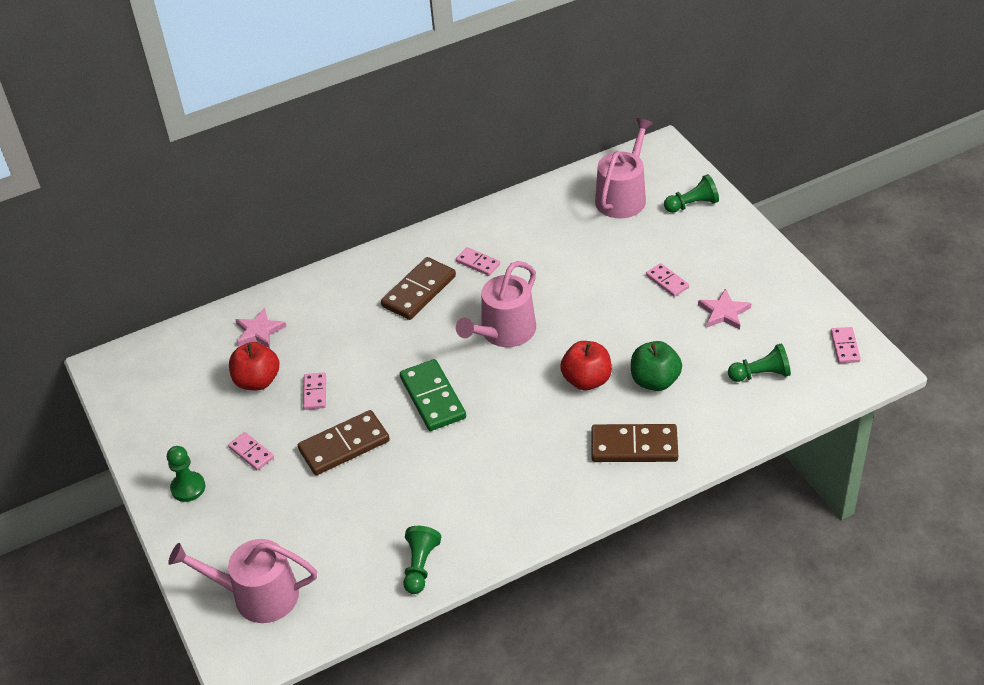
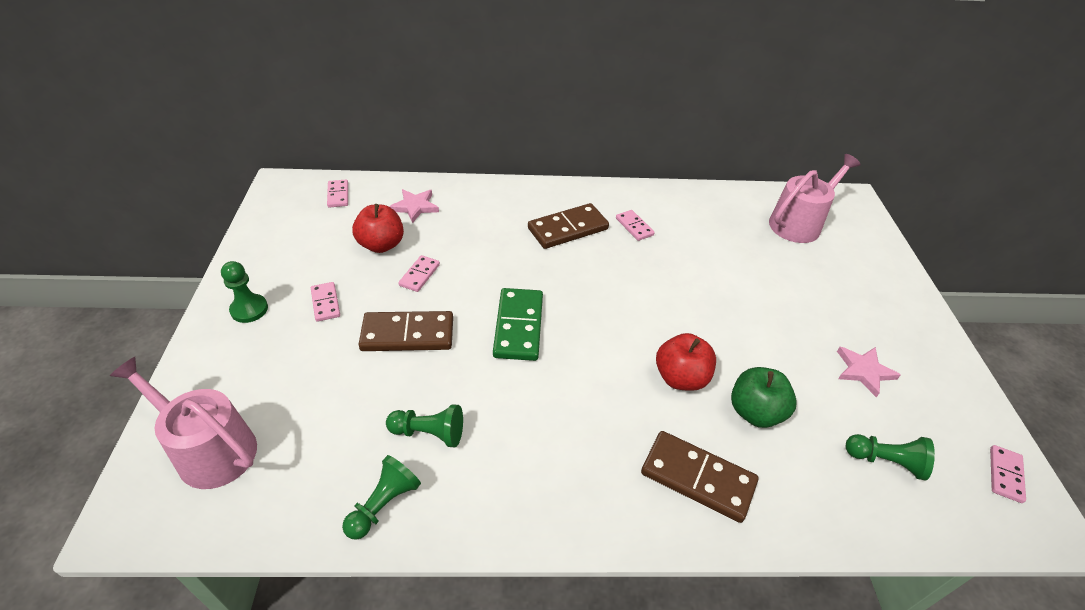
camera: 20 degrees right, 0 degrees up
(504, 332) = (623, 295): pink watering can -> none
(667, 281) = (812, 315): pink domino -> pink domino (338, 195)
(692, 204) = (866, 255): green pawn -> green pawn (429, 433)

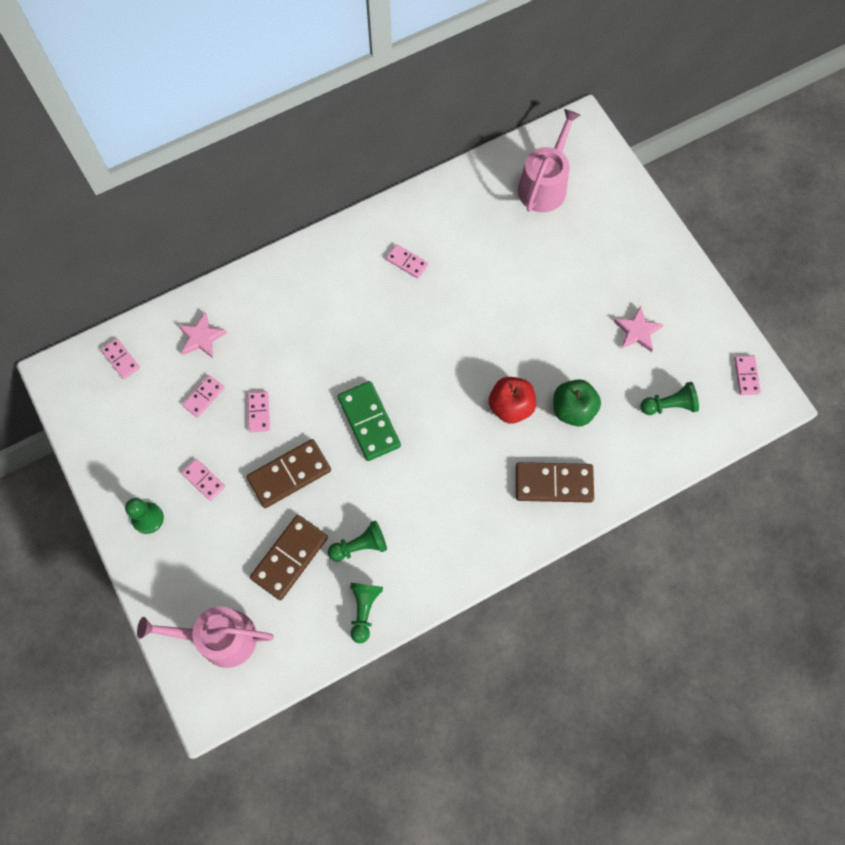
camera: 25 degrees left, 25 degrees up
(381, 245) = (204, 397): red apple -> pink domino
(568, 229) = (351, 294): brown domino -> brown domino (289, 557)

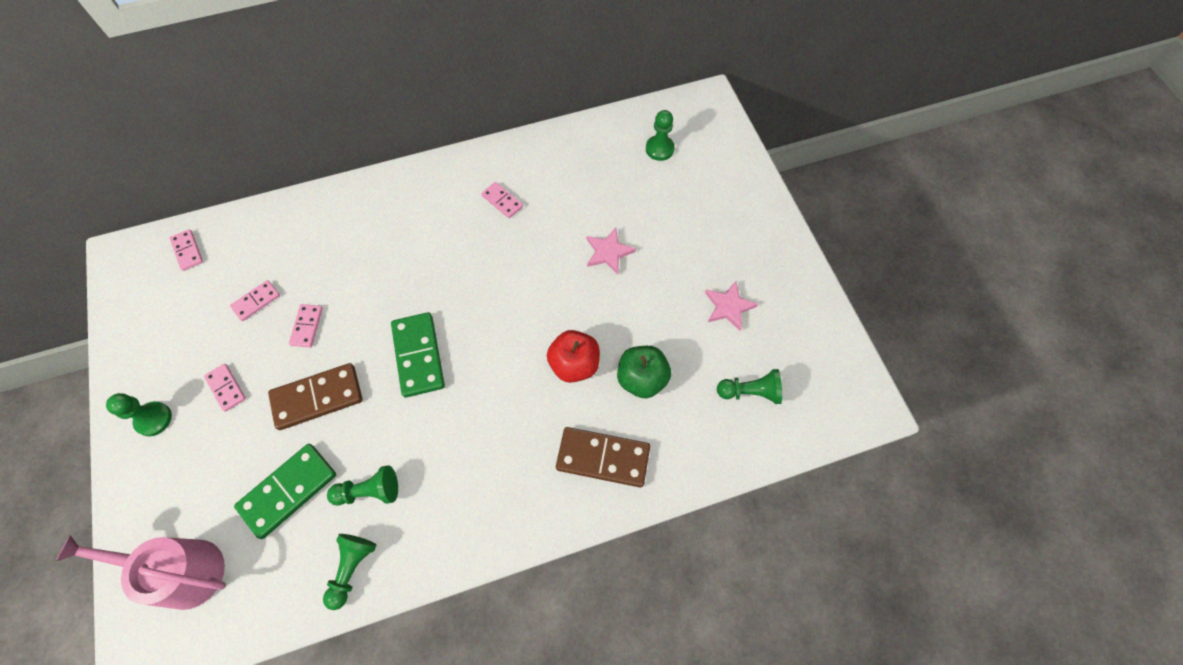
camera: 10 degrees right, 5 degrees down
(201, 337) = (274, 242): pink star -> pink star (608, 252)
(289, 557) = (288, 491): brown domino -> green domino
(544, 185) = (659, 149): pink watering can -> green pawn
(746, 376) = (842, 374): pink domino -> none

